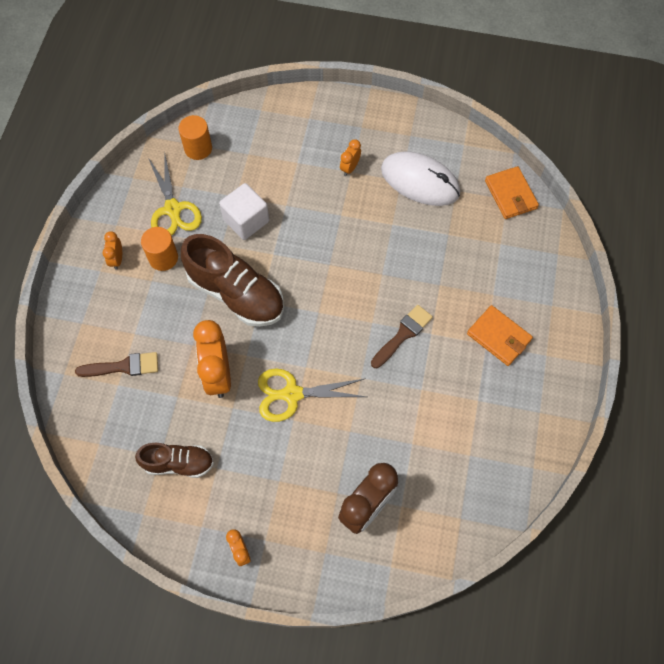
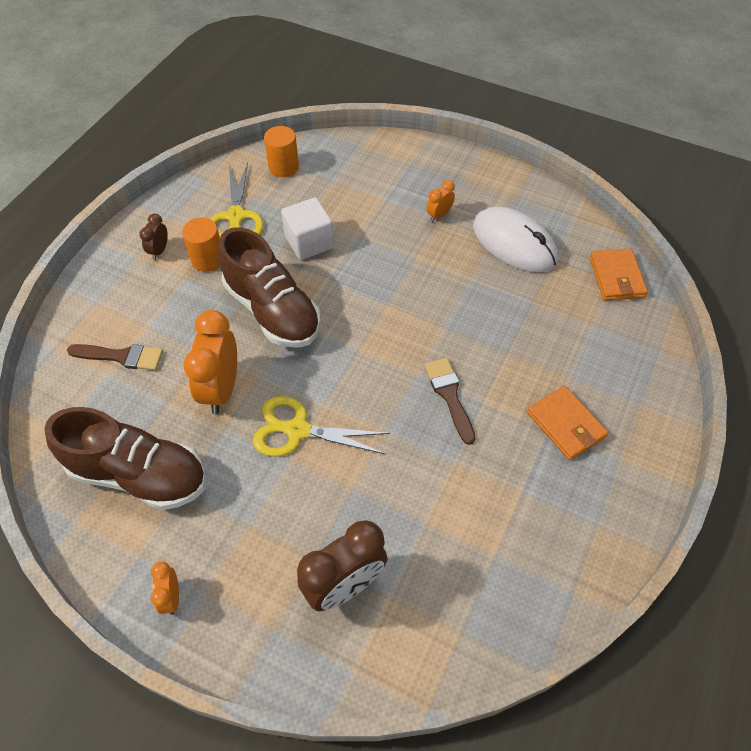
camera: 15 degrees right, 10 degrees down
(117, 259) = (159, 251): orange clock -> brown clock
(178, 463) = (139, 474): brown shoe -> brown shoe, size x1.69
(403, 334) = (449, 395): brown brush -> brown brush turned 75 degrees counterclockwise

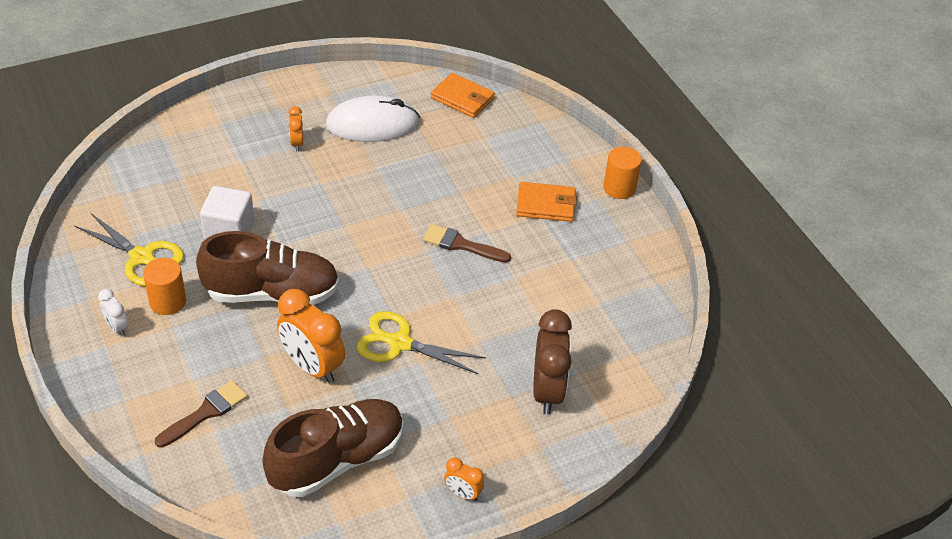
camera: 55 degrees left, 10 degrees down
(159, 251) = (117, 327): brown clock -> white clock
(283, 167) = (125, 196): orange cylinder -> orange cylinder (619, 188)
(298, 430) = (400, 343): yellow scissors -> yellow scissors turned 60 degrees clockwise

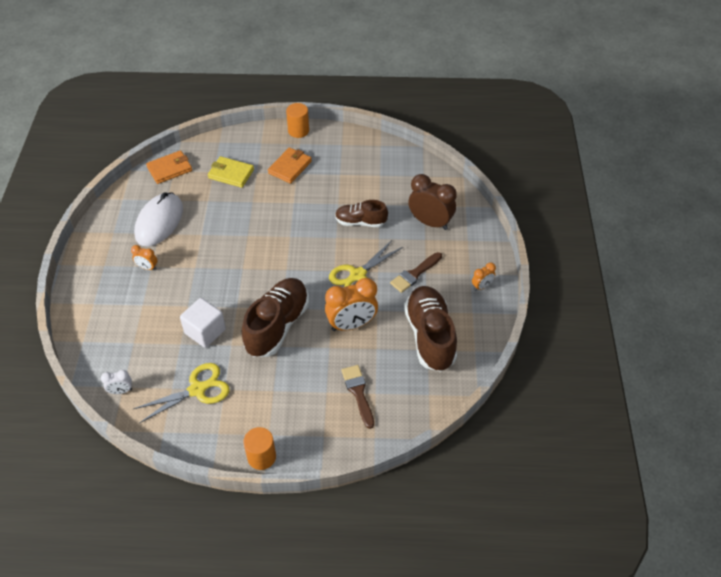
camera: 60 degrees left, 5 degrees up
(117, 327) = (255, 423): white clock -> white clock (121, 391)
(167, 301) = (249, 386): orange cylinder -> orange cylinder (261, 457)
(461, 245) = (297, 217): brown brush -> brown brush (414, 274)
(493, 154) = (231, 174): none -> yellow wallet
(496, 313) = (360, 222): none -> brown shoe

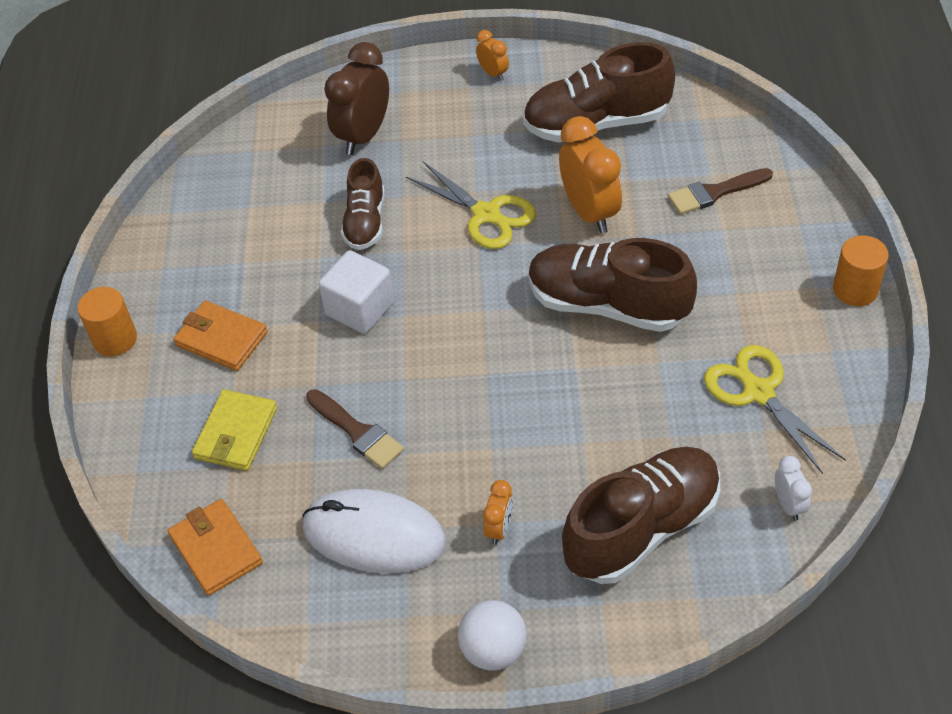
camera: 90 degrees left, 0 degrees up
(85, 261) = (493, 650): none -> white ball
(128, 324) = (642, 528): none -> brown shoe
(205, 331) = (637, 404): white cube -> white cube (360, 308)
(414, 274) = (477, 147): brown brush -> brown brush (357, 432)

